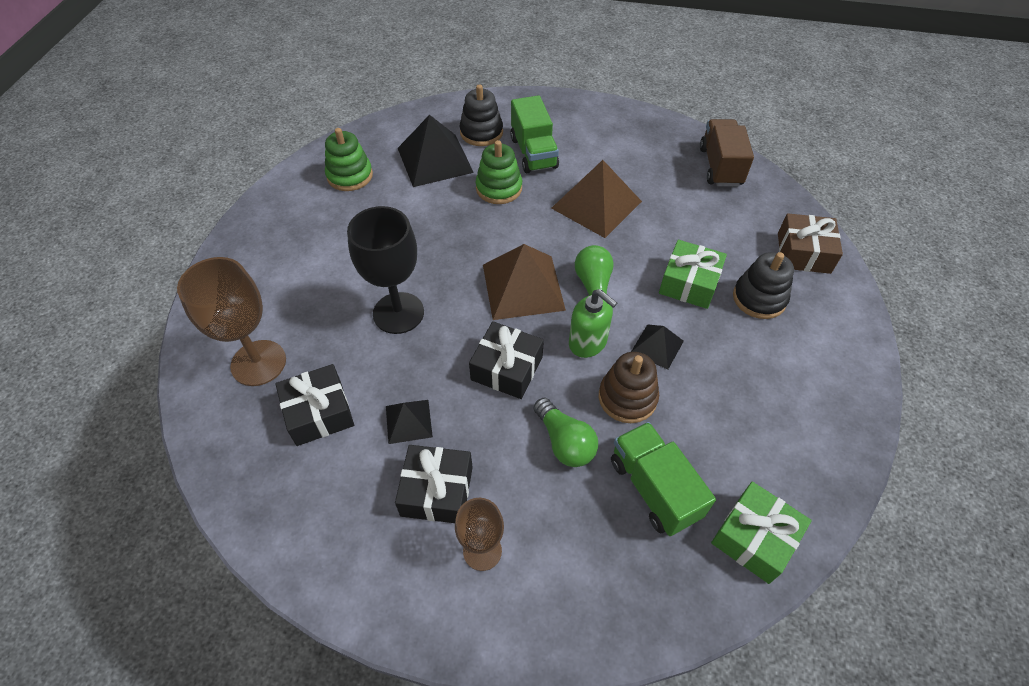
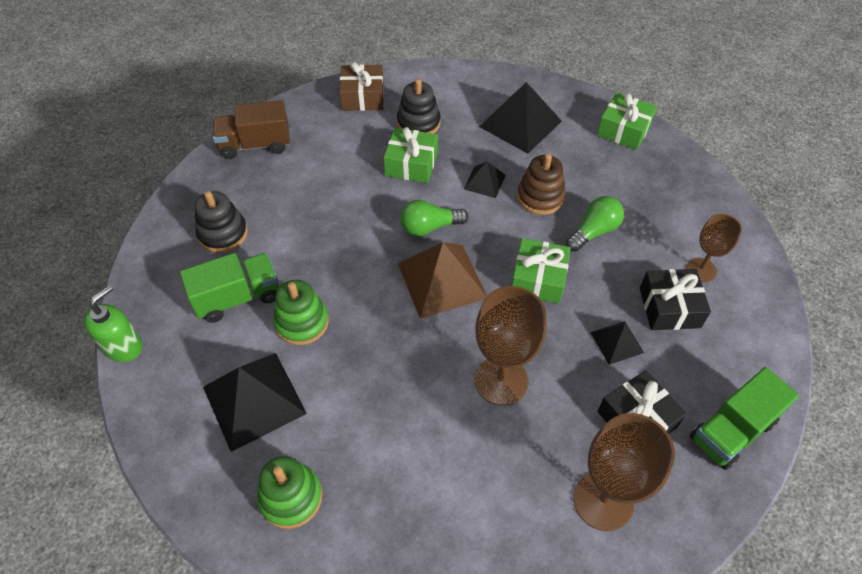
camera: 100 degrees left, 0 degrees up
(398, 313) = (501, 380): black goblet -> brown goblet
(481, 132) = (198, 358): black stacking toy -> black stacking toy (223, 234)
(507, 368) = (538, 279): black gift -> green gift
(588, 342) = (494, 226): green soap dispenser -> green soap dispenser (124, 347)
(596, 204) = (319, 234): brown pyramid -> none
(654, 488) = (610, 179): green truck -> green truck (732, 431)
(763, 405) = (520, 123): none -> black pyramid

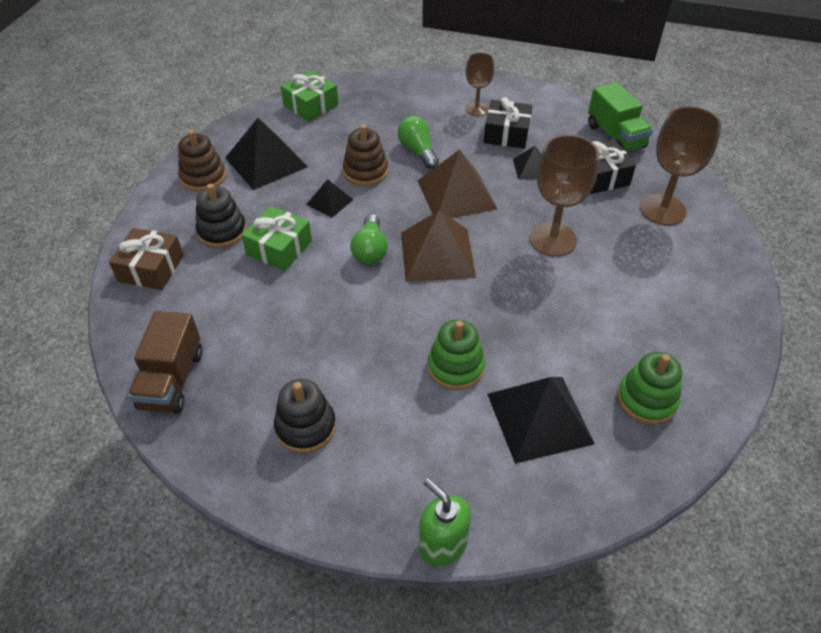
camera: 75 degrees left, 5 degrees down
(238, 298) = (406, 420): green truck -> none
(481, 91) = (203, 177): none -> brown stacking toy
(538, 279) = (456, 194): green gift -> brown pyramid

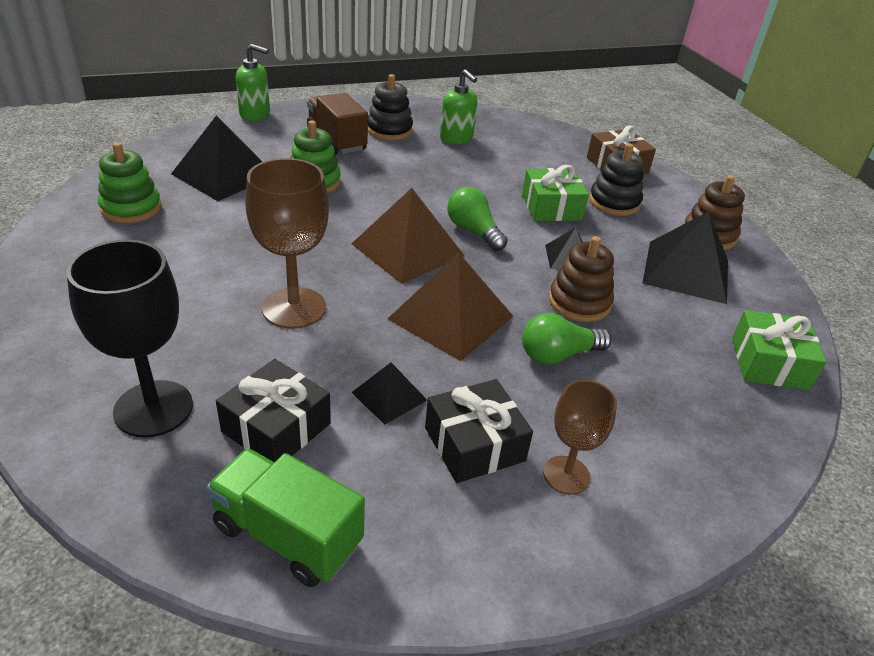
camera: 140 degrees right, 10 degrees down
(172, 380) = (501, 125): brown truck -> brown truck (336, 141)
(249, 377) = (456, 138): none -> green soap dispenser
(418, 151) = (558, 355): green light bulb -> green light bulb turned 135 degrees clockwise
(663, 210) = (153, 408): brown goblet -> black goblet

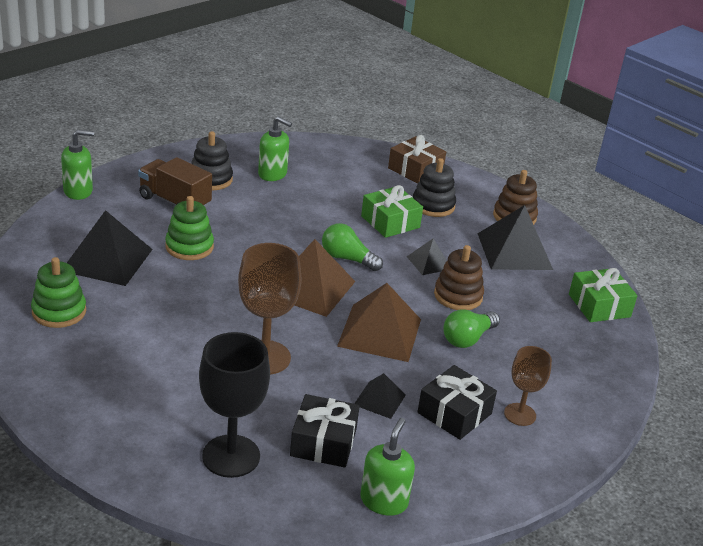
camera: 25 degrees left, 5 degrees down
(287, 535) = (384, 501): green truck -> green soap dispenser

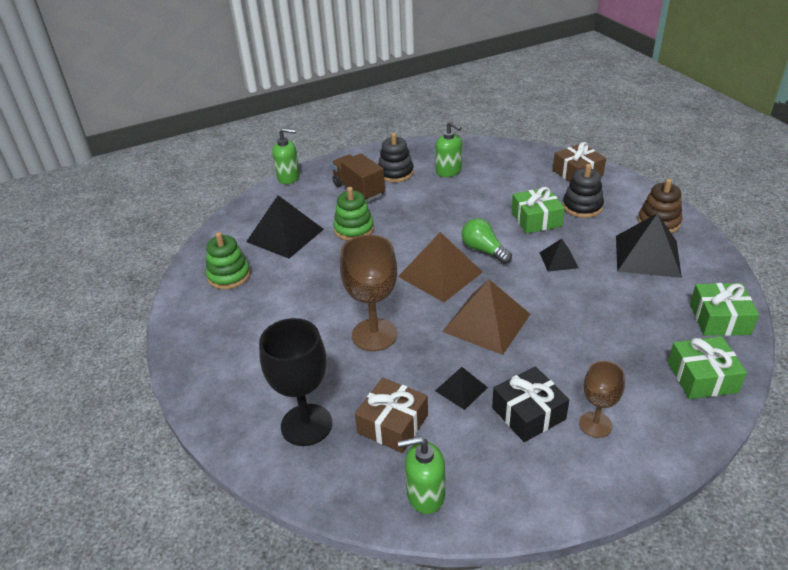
camera: 25 degrees right, 5 degrees up
(323, 442) = (393, 424): black gift -> brown gift
(384, 501) = (425, 494): green soap dispenser -> green soap dispenser turned 135 degrees counterclockwise
(458, 296) = (575, 295): brown stacking toy -> none
(467, 339) = (569, 338): green light bulb -> none
(600, 360) = (702, 377): none -> green gift

